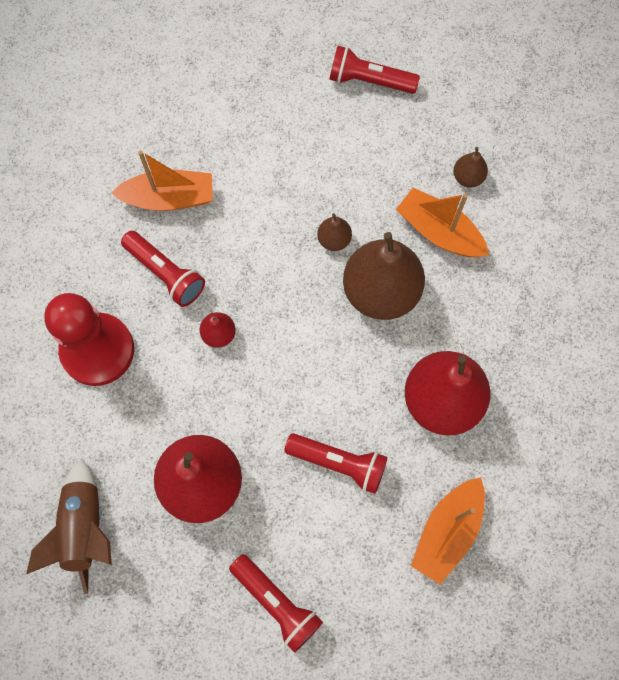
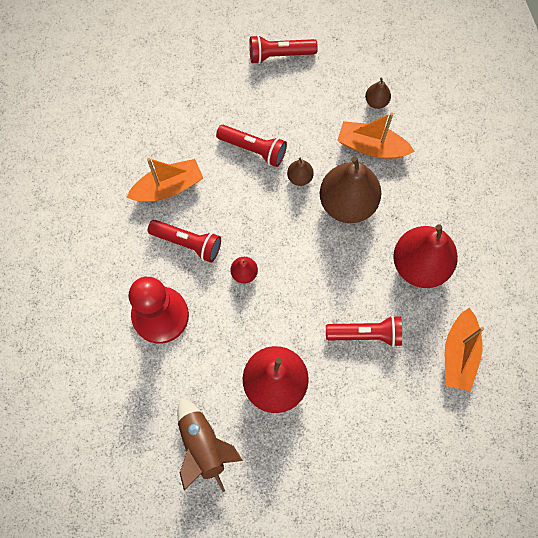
camera: 20 degrees left, 0 degrees up
(276, 603) = (361, 447): red flashlight -> red flashlight (253, 149)

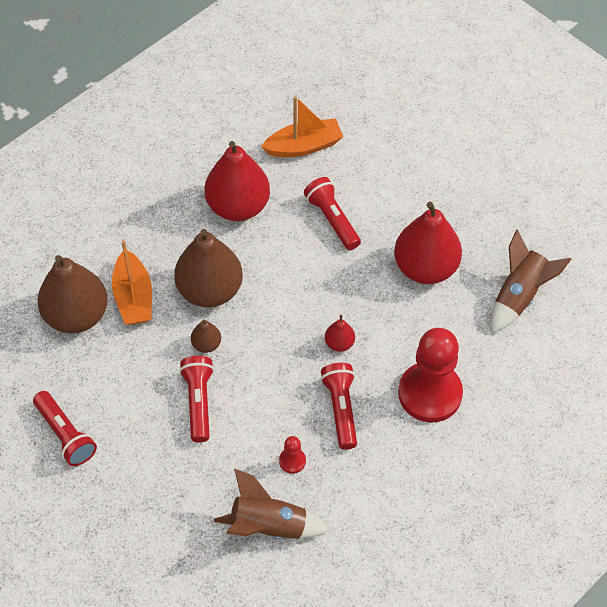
camera: 120 degrees left, 15 degrees down
(130, 147) = (269, 526): none -> brown rocket
(168, 187) = (292, 461): orange boat -> red pawn
(376, 101) = (76, 316): brown pear -> brown pear, size x2.26

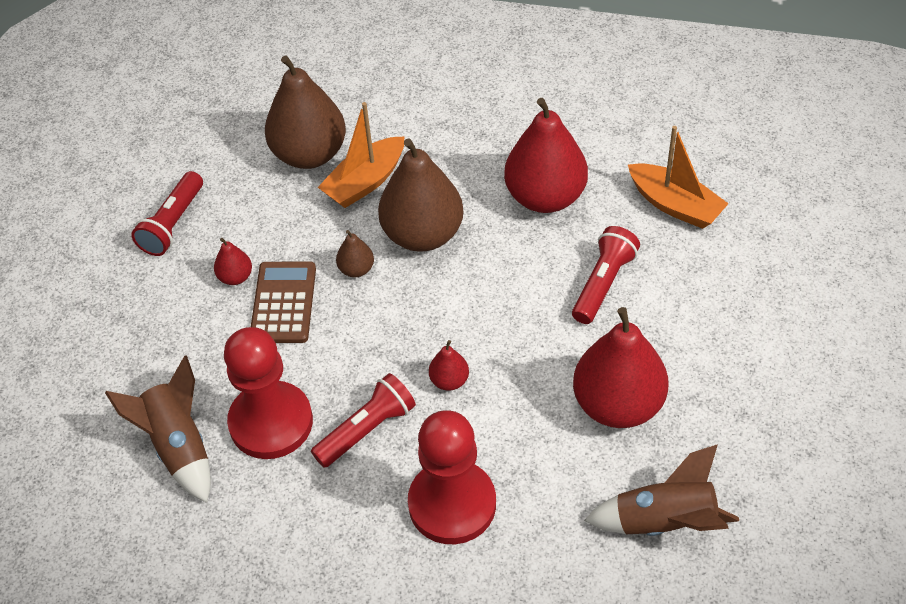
camera: 60 degrees right, 5 degrees down
(150, 420) = (235, 277): none -> red pear
(198, 402) = (283, 303): red flashlight -> brown calculator
(292, 461) = (271, 422): red pawn -> red pawn, size x2.45

